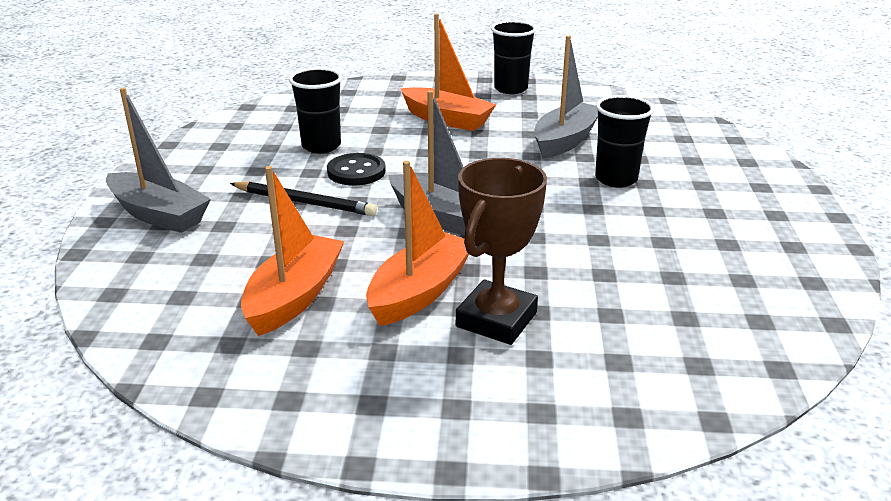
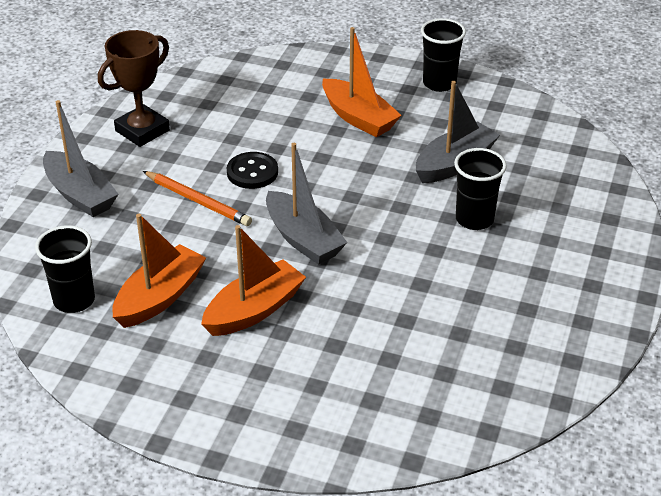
camera: 15 degrees right, 10 degrees up
(305, 202) = (198, 201): black pencil -> orange pencil
(321, 146) = (233, 135): black cup -> black cup (74, 300)
(496, 319) = (300, 347): brown trophy -> brown trophy (142, 131)

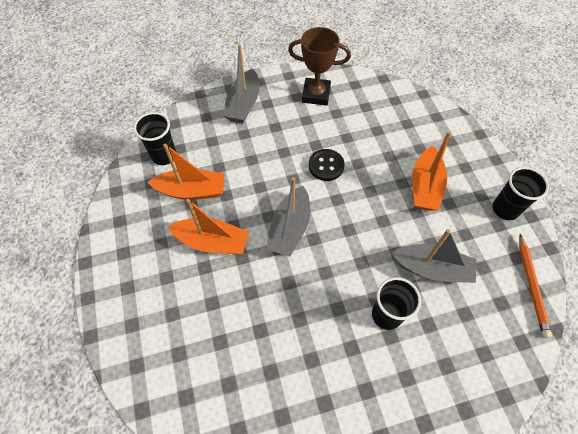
camera: 55 degrees right, 20 degrees up
(198, 201) = (280, 157): orange pencil -> orange pencil (531, 286)

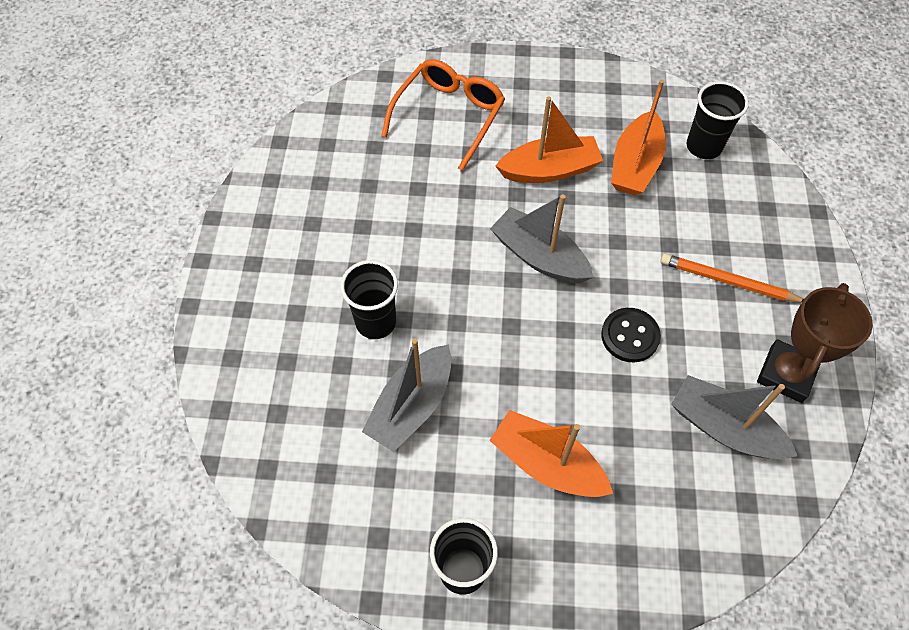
camera: 110 degrees right, 0 degrees up
(178, 333) = (448, 116): none -> orange glasses
(212, 242) = (549, 170): orange boat -> orange boat turned 135 degrees counterclockwise
(243, 104) = (783, 262): grey boat -> grey boat (724, 428)
(531, 286) = (328, 530): orange pencil -> orange pencil (727, 281)

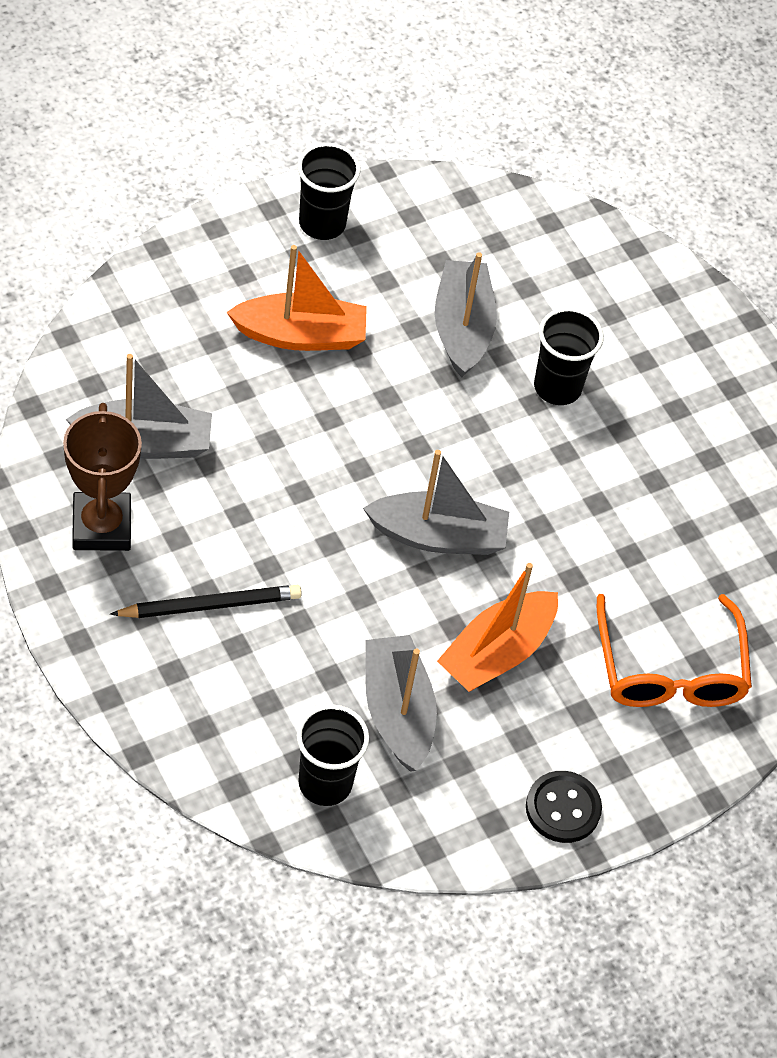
camera: 140 degrees right, 5 degrees down
(630, 336) = (287, 492): black button -> black button (563, 808)
(635, 165) = (397, 711): orange boat -> grey boat
(727, 281) = (210, 605): orange pencil -> black pencil

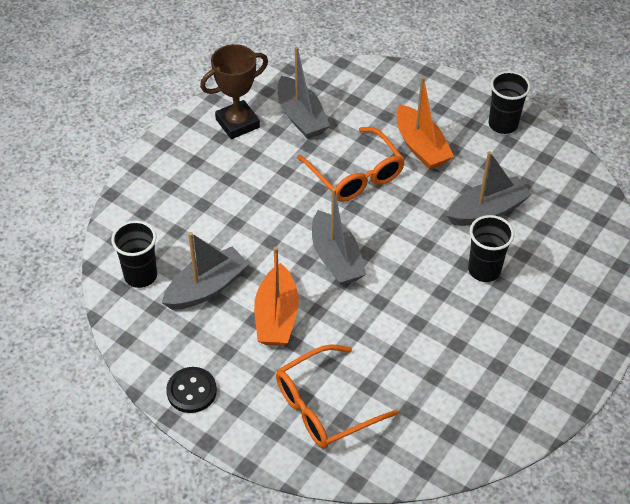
camera: 70 degrees right, 5 degrees down
(210, 605) = (220, 183): black pencil -> none
(302, 436) = (355, 175): none -> orange glasses
(496, 653) = (276, 316): orange boat -> orange boat turned 105 degrees counterclockwise

